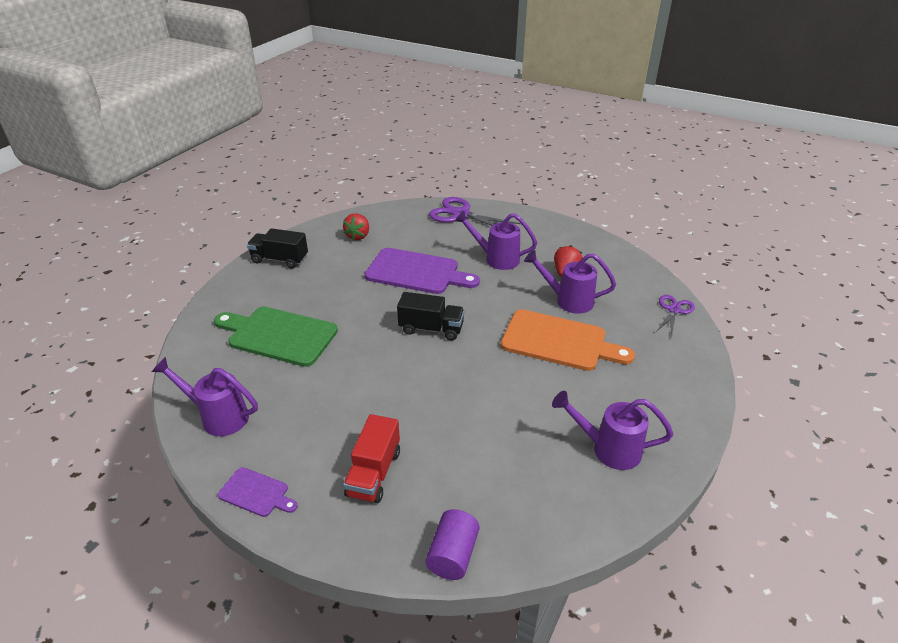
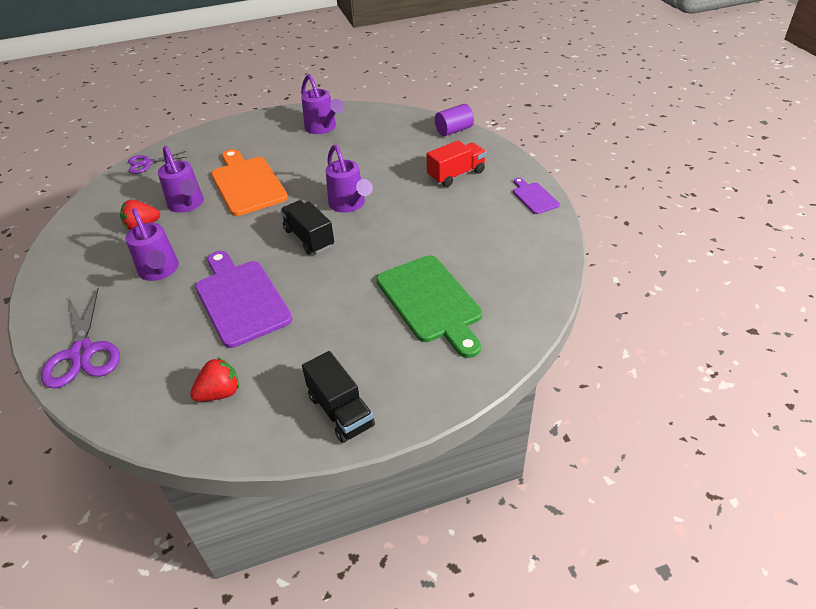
camera: 135 degrees left, 5 degrees up
(218, 416) = (531, 255): purple watering can -> purple watering can (349, 205)

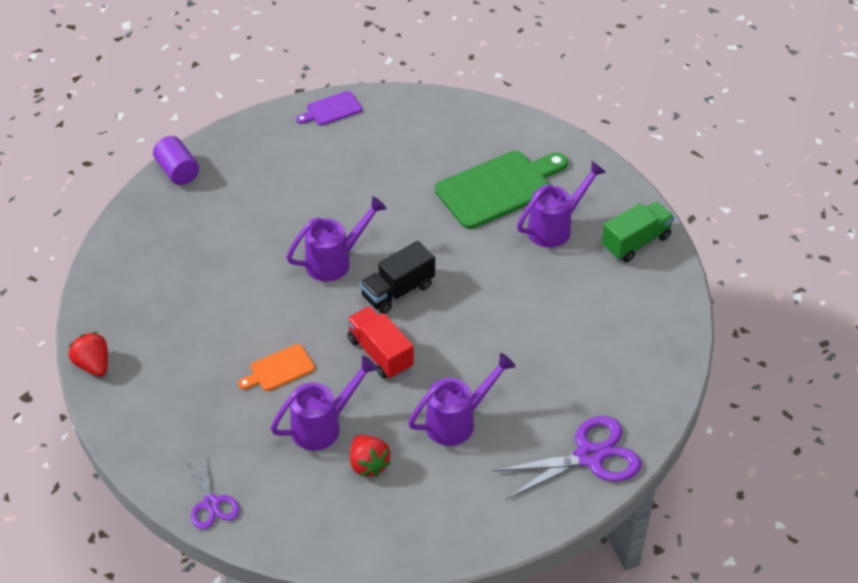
camera: 95 degrees left, 5 degrees up
(220, 393) = (627, 328): red strawberry -> red strawberry (93, 365)
(241, 299) = (501, 335): purple cutting board -> none
(247, 184) = (279, 369): orange cutting board -> orange cutting board, size x0.50
(323, 128) = (146, 305): purple watering can -> purple watering can (555, 227)
(340, 411) = (636, 242): black truck -> green truck
(456, 175) = (281, 169): red truck -> red truck (380, 353)

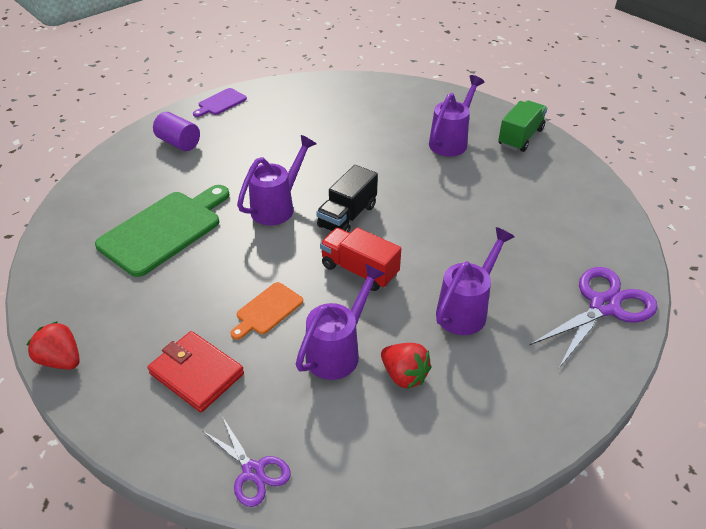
camera: 20 degrees left, 5 degrees down
(177, 171) = (97, 172): purple cylinder -> purple cylinder (179, 143)
(197, 410) = (197, 373): none -> red wallet
(499, 188) = (389, 125): green cutting board -> green cutting board (164, 230)

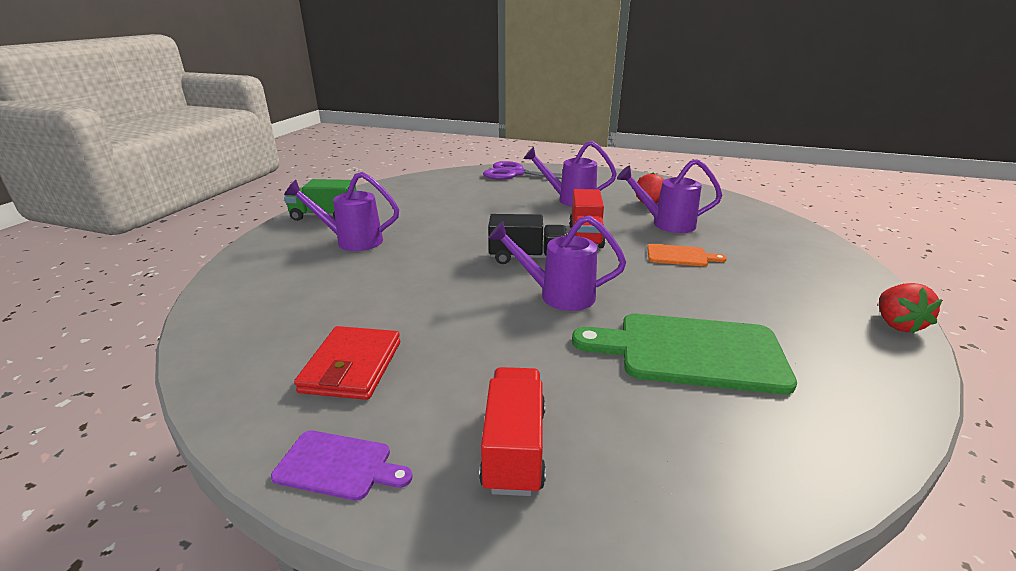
camera: 120 degrees left, 15 degrees down
(179, 143) = (514, 448): purple cylinder -> red truck
(197, 373) = (774, 261): red wallet -> red wallet (352, 366)
(253, 471) = (780, 223): purple scissors -> none

